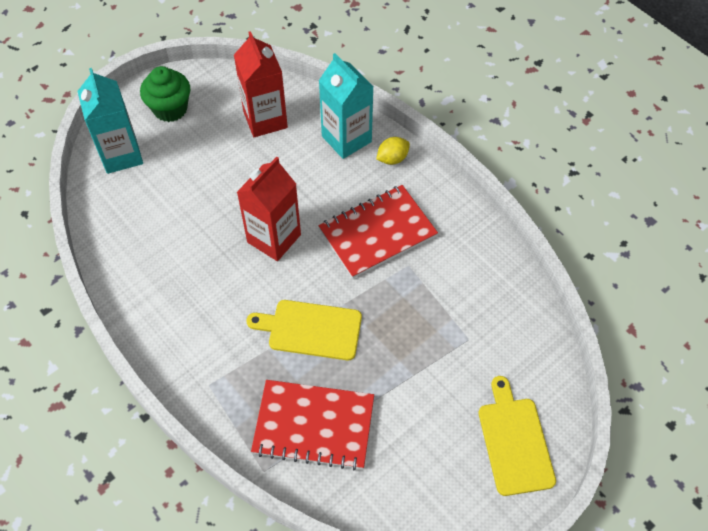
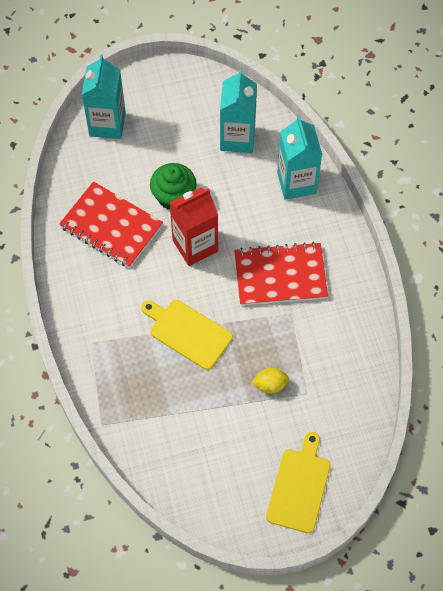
camera: 25 degrees right, 5 degrees up
(170, 109) = (164, 97): green cupcake -> green cupcake (174, 197)
(265, 120) = (237, 138): red carton -> turquoise carton
(314, 425) = (154, 407): red notebook -> red notebook (111, 226)
(392, 158) = (326, 216): yellow lemon -> yellow lemon (270, 385)

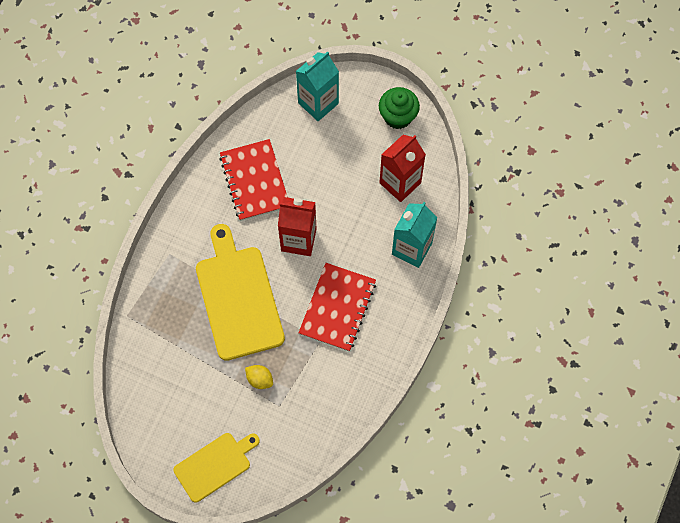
camera: 40 degrees right, 5 degrees up
(174, 197) = (316, 193): green cupcake -> green cupcake (398, 116)
(188, 333) = (238, 298): yellow cutting board -> yellow cutting board, size x1.65
(237, 138) = (400, 183): turquoise carton -> red carton
(280, 275) = (337, 308): red notebook -> red notebook turned 75 degrees clockwise

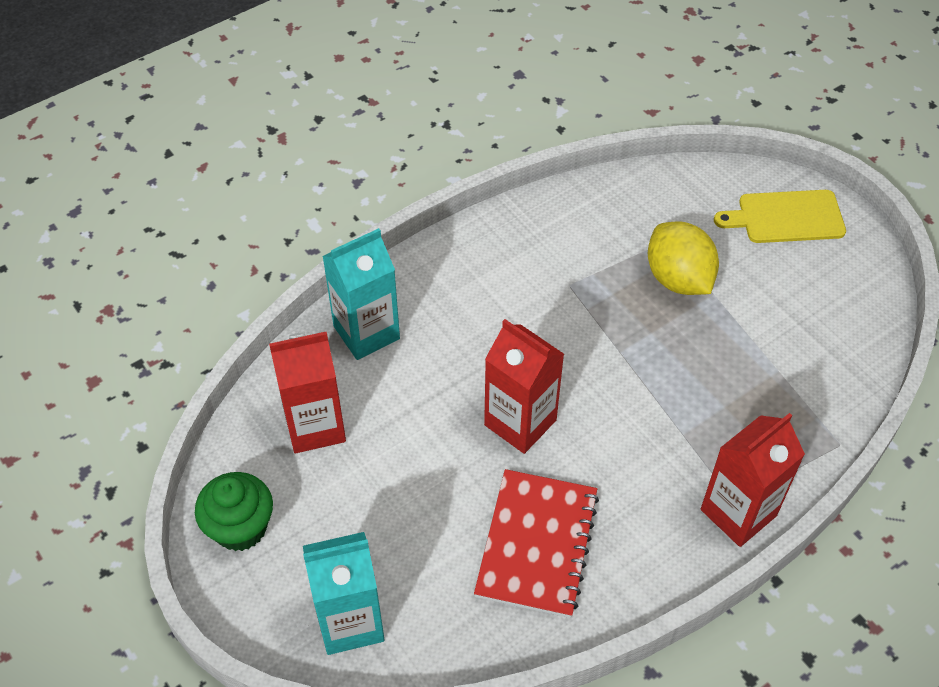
camera: 150 degrees left, 15 degrees down
(164, 248) = (738, 512): none -> red carton
(238, 298) = (656, 388): yellow cutting board -> none
(259, 379) = (678, 279): yellow lemon -> yellow lemon, size x1.89
(337, 308) = (520, 311): red notebook -> none

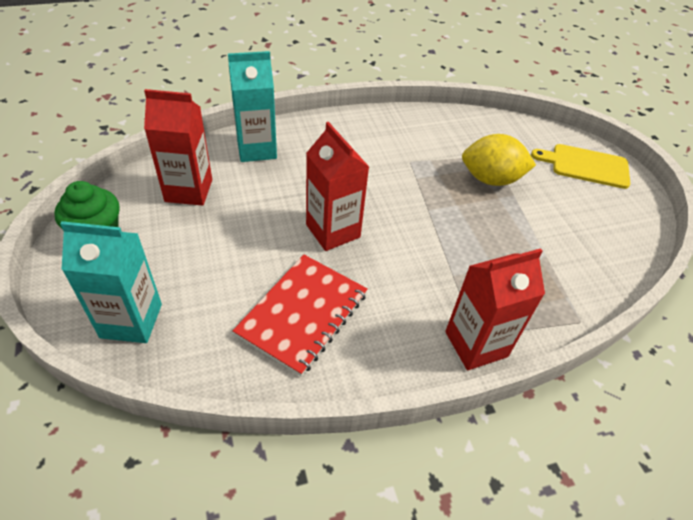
camera: 15 degrees right, 5 degrees down
(678, 279) = (491, 179): yellow lemon -> yellow lemon turned 75 degrees counterclockwise

